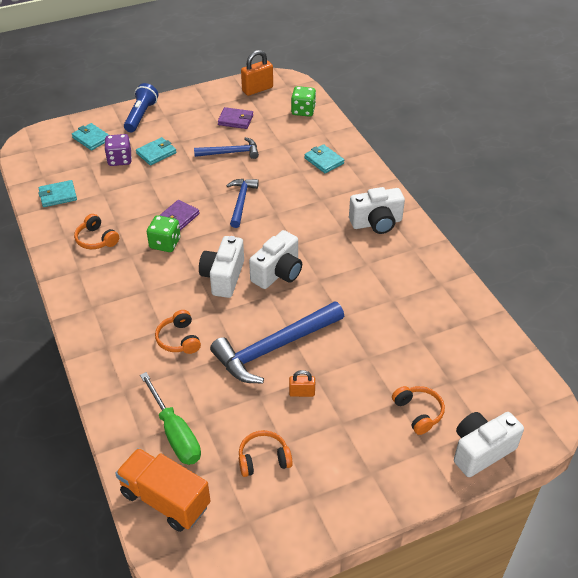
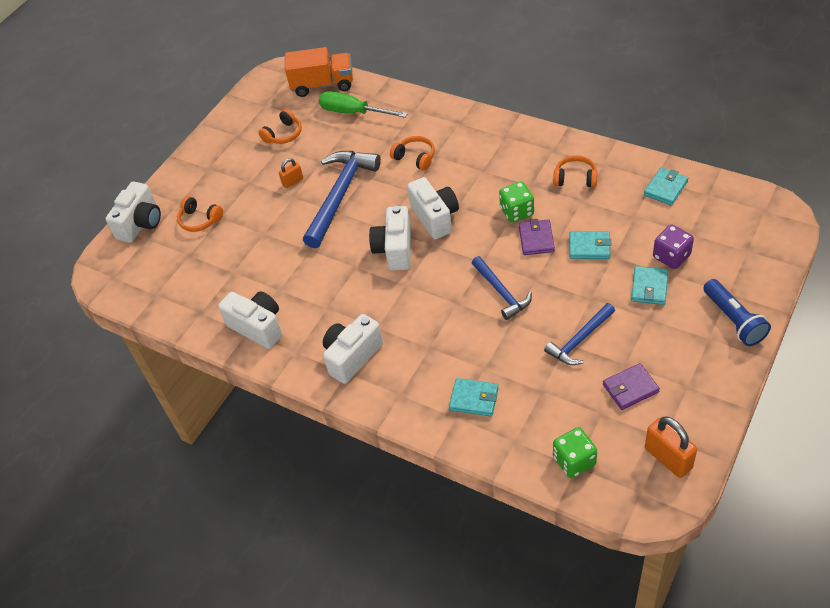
camera: 150 degrees right, 5 degrees up
(91, 138) = (734, 259): turquoise wallet -> turquoise wallet (589, 247)
(257, 89) = (668, 458): orange padlock -> orange padlock turned 60 degrees counterclockwise
(429, 282) = (258, 327): none -> white camera

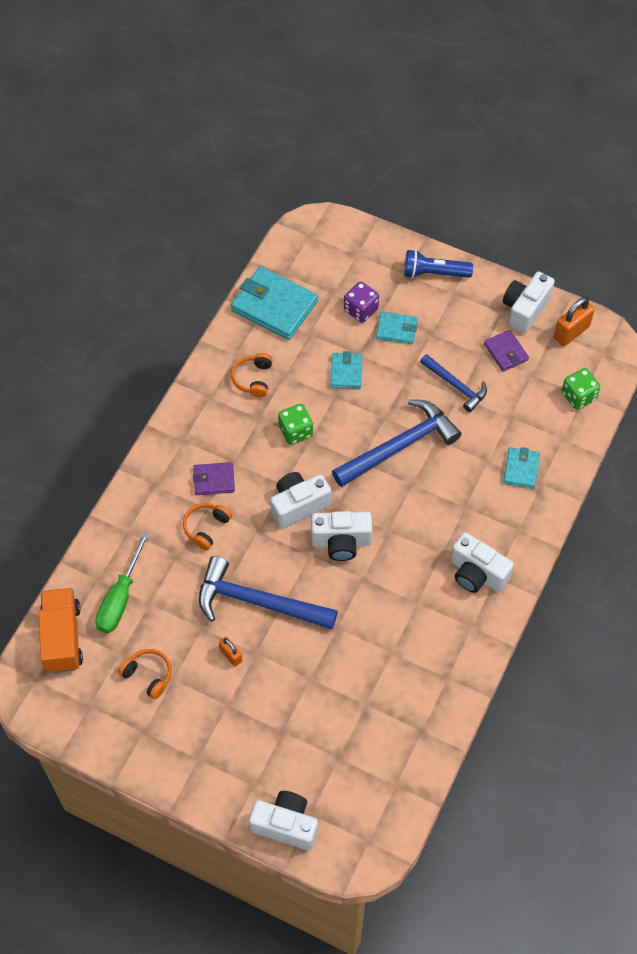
camera: 100 degrees left, 10 degrees up
(200, 220) = (284, 754): orange headphones -> none
(258, 327) = (441, 667): white camera -> white camera (525, 309)
(501, 292) = (400, 446): blue hammer -> blue hammer, size x1.72
(536, 239) = (333, 415): purple wallet -> purple wallet (214, 480)
(665, 188) = (274, 306): turquoise wallet -> turquoise wallet, size x1.87
(734, 320) = (434, 273): blue flashlight -> blue flashlight turned 150 degrees counterclockwise

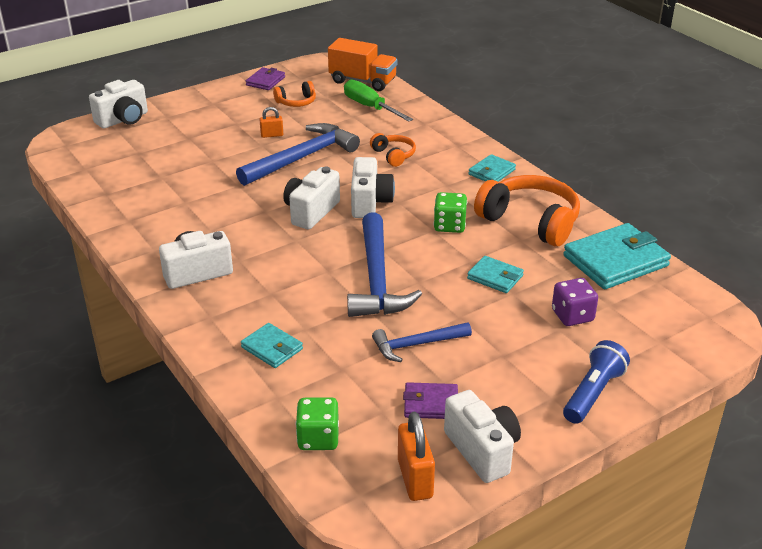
camera: 120 degrees right, 25 degrees down
(214, 480) = (436, 171): purple wallet -> purple wallet (265, 81)
(253, 379) = (530, 221): orange headphones -> orange headphones, size x1.98
(396, 329) = (526, 331): turquoise wallet -> turquoise wallet (491, 172)

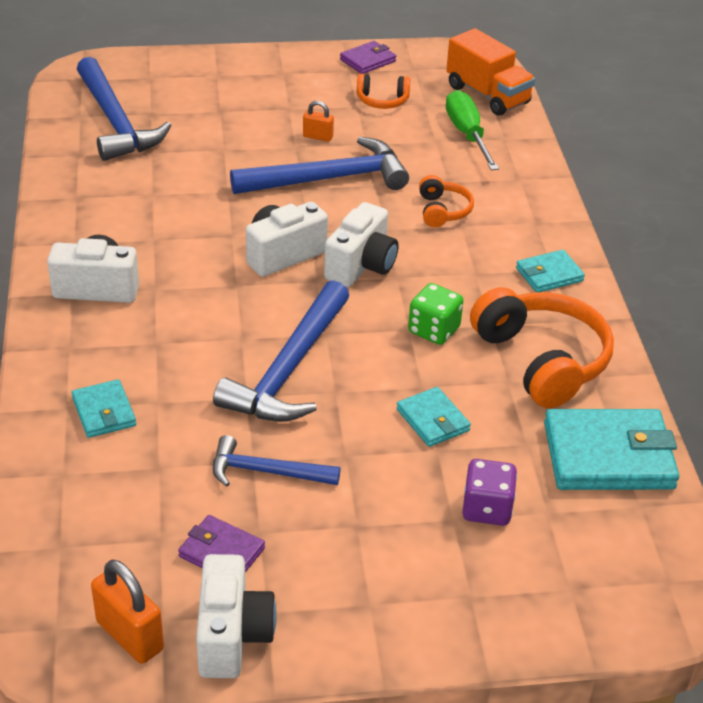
camera: 25 degrees right, 5 degrees up
(116, 165) = (115, 122): none -> blue hammer
(123, 120) = (167, 65): white camera -> none
(318, 438) = (67, 541): green dice -> none
(415, 479) = (130, 636): orange padlock -> orange padlock turned 60 degrees counterclockwise
(592, 393) = (424, 620): blue flashlight -> none

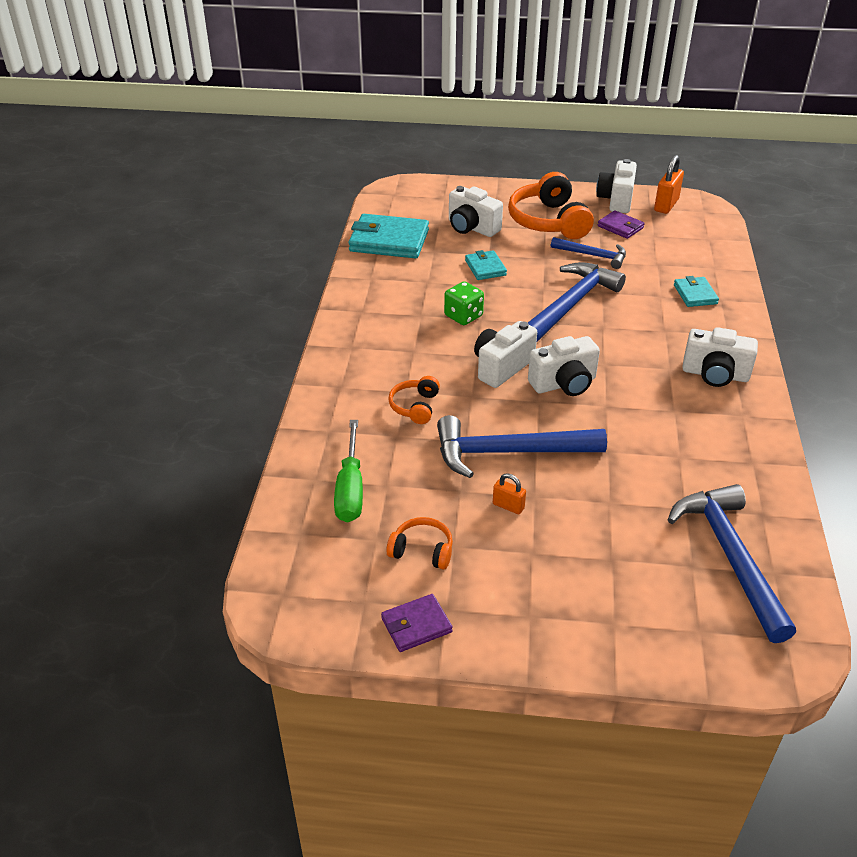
camera: 165 degrees left, 0 degrees up
(130, 636) = (666, 205): orange padlock -> orange padlock turned 60 degrees clockwise
(487, 95) = (298, 543): orange truck -> none
(487, 509) = (471, 228): purple dice -> white camera
(541, 360) = (398, 290): orange headphones -> orange headphones (549, 221)
(549, 274) = (357, 343): turquoise wallet -> none

